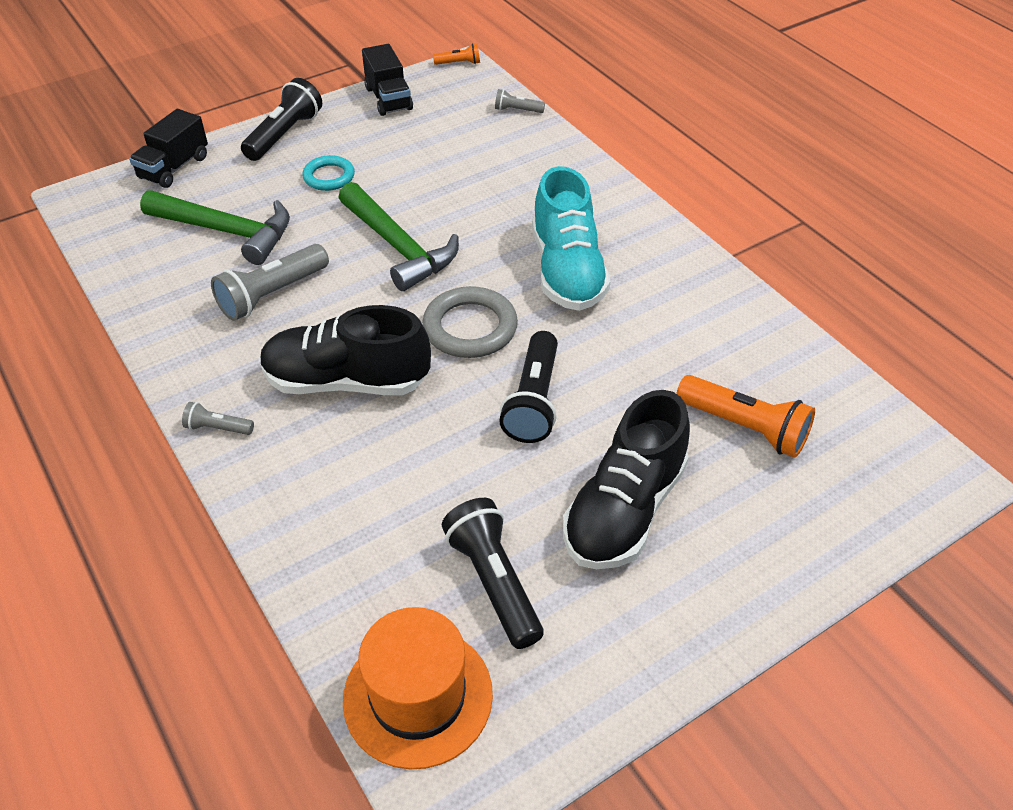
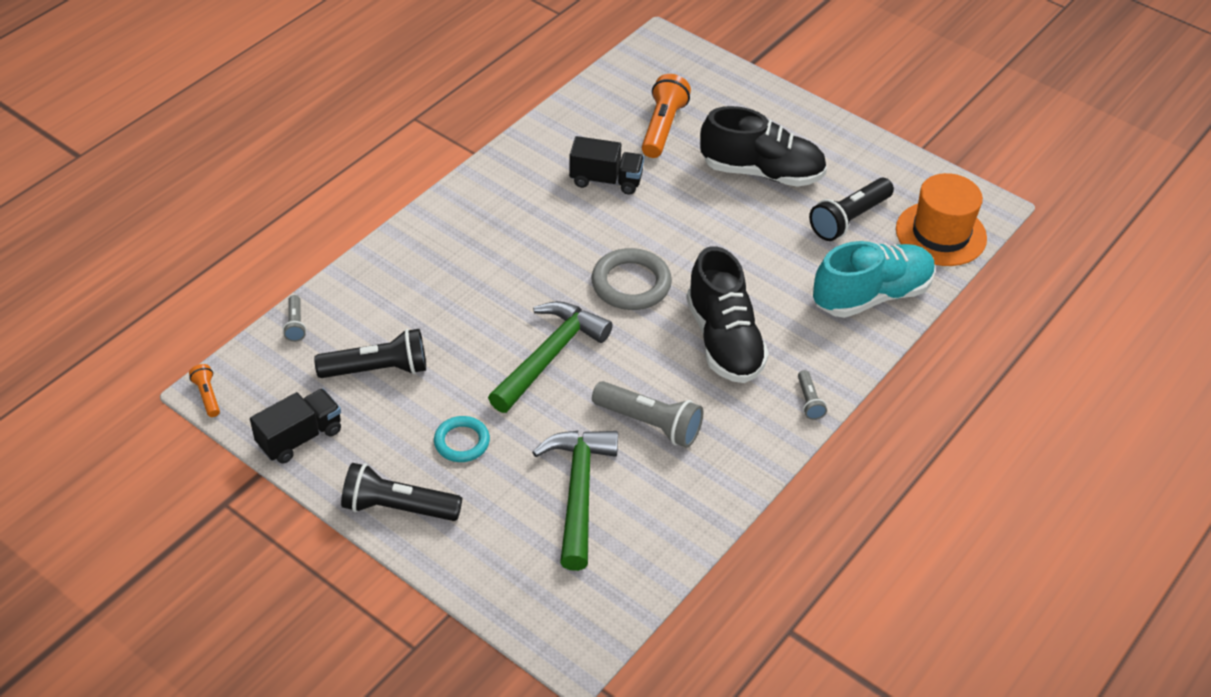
camera: 110 degrees left, 0 degrees up
(174, 168) = (492, 585): black truck -> black truck (606, 180)
(534, 401) = (690, 232): black flashlight -> black flashlight (378, 369)
(567, 271) = (537, 241): turquoise shoe -> turquoise shoe (871, 296)

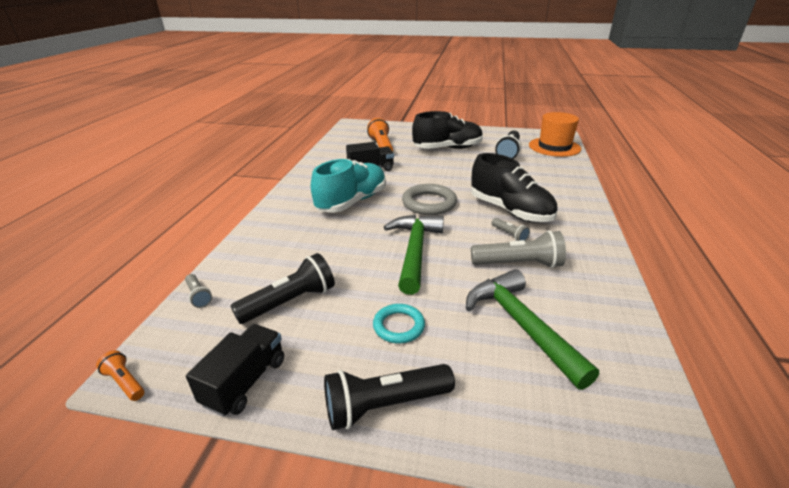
camera: 25 degrees left, 15 degrees down
(809, 401) = (590, 221): grey flashlight -> grey flashlight (509, 235)
(871, 296) = (557, 173): turquoise shoe -> turquoise shoe (352, 202)

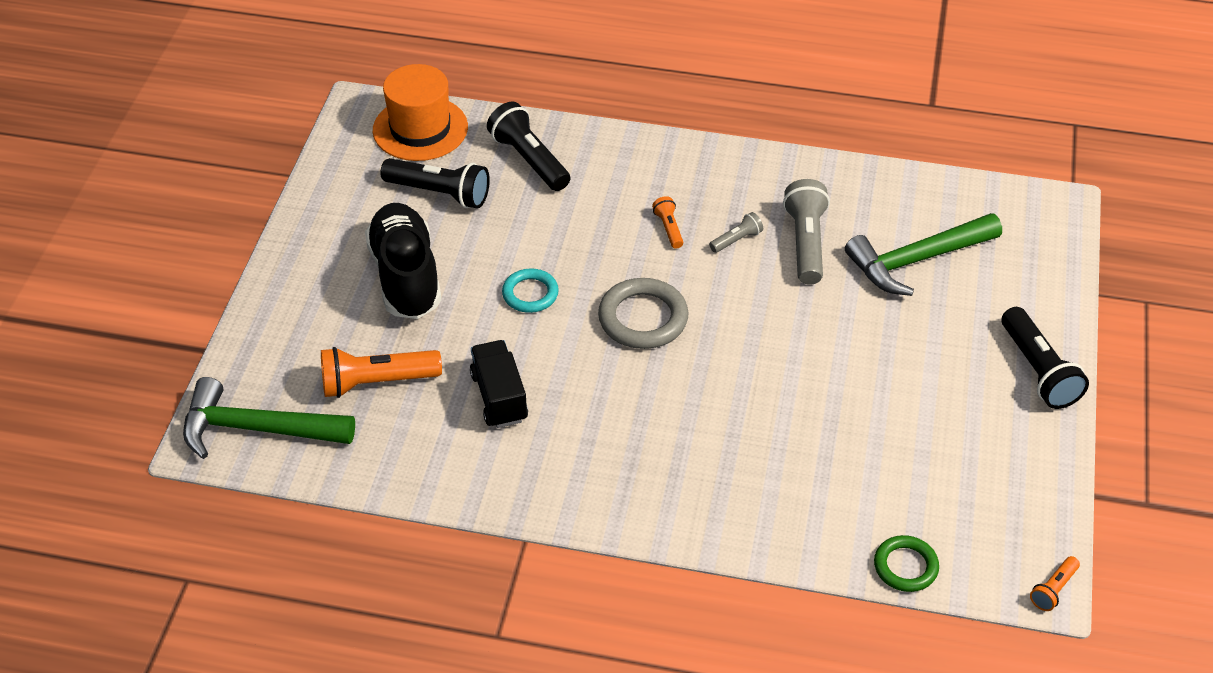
camera: 90 degrees left, 15 degrees up
(198, 296) = (905, 566): grey flashlight -> green ring
(245, 381) = (1032, 482): black truck -> none
(290, 302) = (904, 464): black flashlight -> black flashlight (529, 160)
(352, 202) = (636, 418): turquoise shoe -> none
(398, 326) = (933, 359): turquoise ring -> turquoise ring (530, 294)
(415, 251) = (783, 341): green hammer -> green hammer (257, 429)
(510, 211) = (668, 228): black shoe -> orange flashlight

